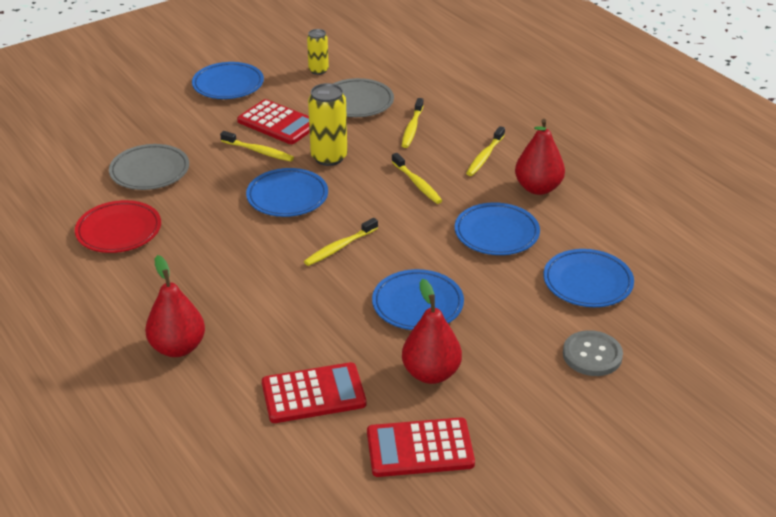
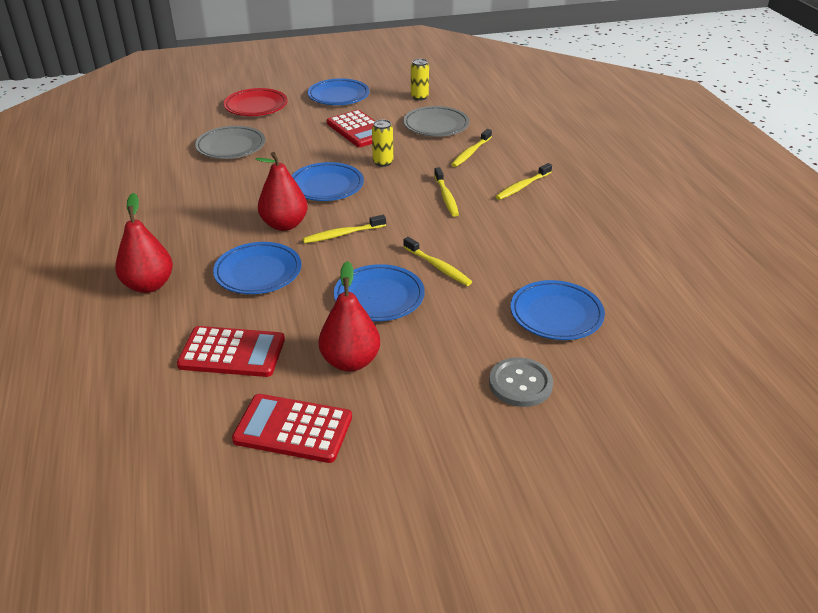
camera: 20 degrees right, 0 degrees up
(119, 231) = (173, 185): red plate -> red plate (256, 106)
(258, 151) = (327, 147): yellow toothbrush -> yellow toothbrush (438, 267)
(329, 157) = (383, 162): yellow can -> yellow can, size x0.61
(496, 233) = (493, 252): blue plate -> blue plate (258, 272)
(538, 188) = (556, 222): red pear -> red pear (284, 225)

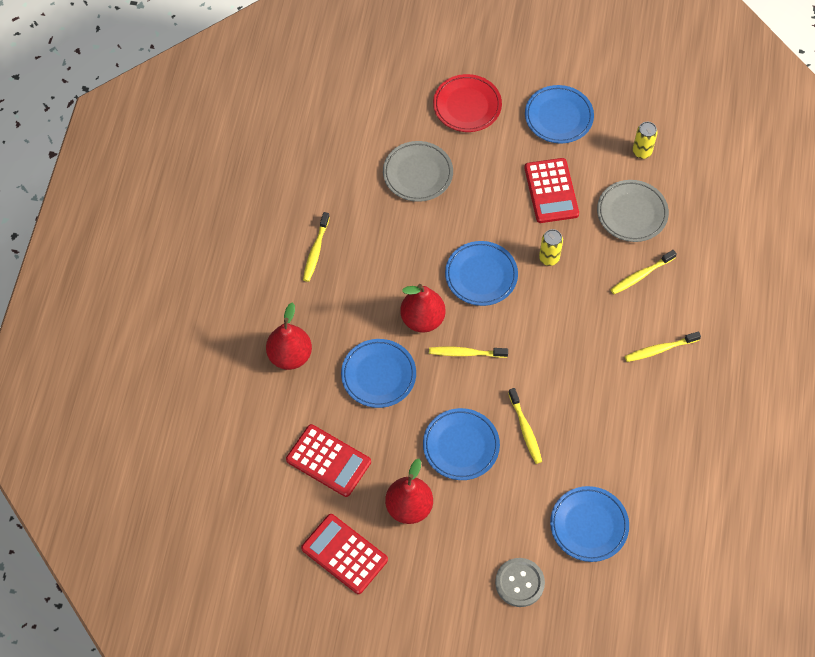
camera: 25 degrees right, 25 degrees up
(446, 197) = (581, 336): yellow toothbrush -> yellow toothbrush (316, 250)

